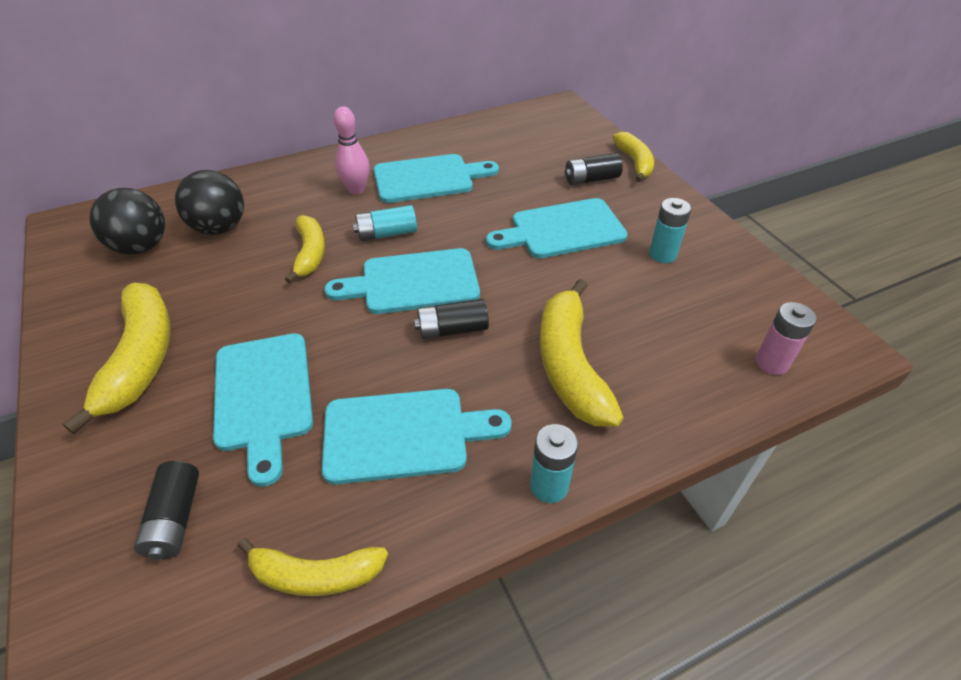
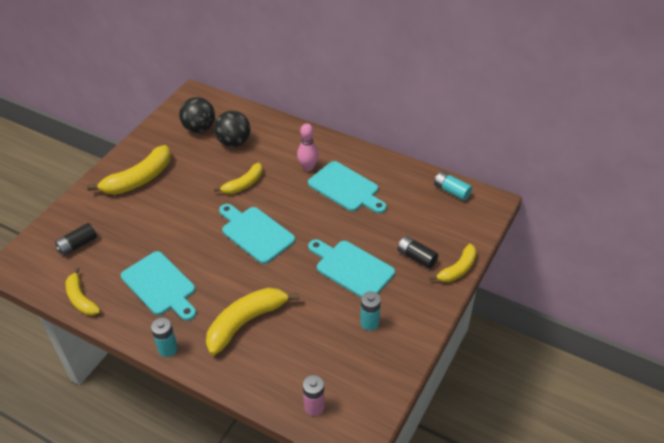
camera: 55 degrees right, 0 degrees up
(263, 396) = (148, 229): turquoise cutting board -> none
(387, 233) = (283, 201): turquoise battery -> turquoise battery (451, 191)
(452, 329) = (235, 266): black battery -> none

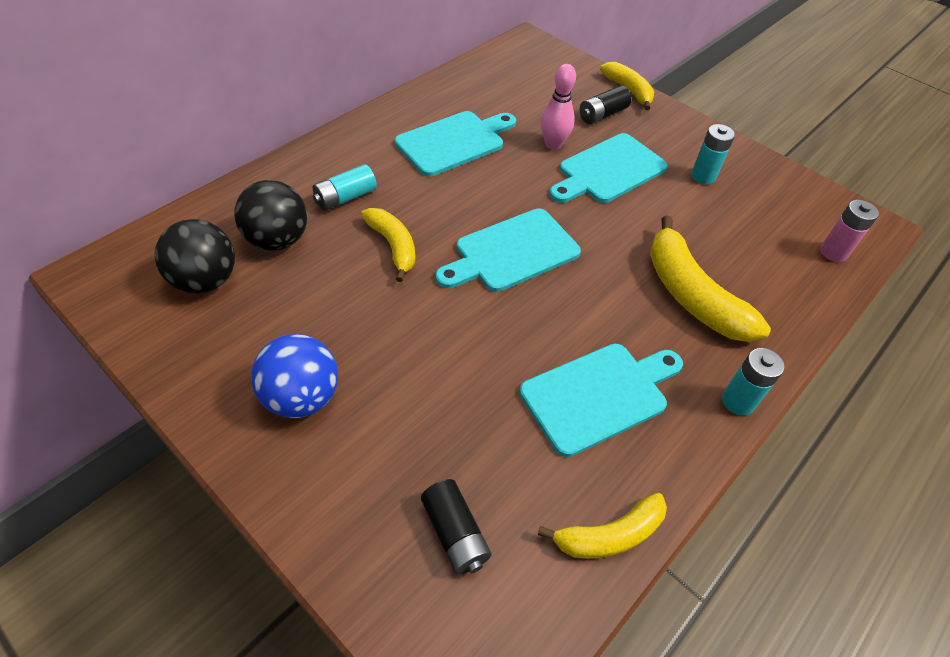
camera: 80 degrees left, 5 degrees up
(139, 179) = (301, 397): yellow banana -> blue ball
(308, 167) = (391, 168): pink bowling pin -> pink bowling pin (553, 144)
(451, 191) = (498, 61): turquoise battery -> turquoise battery (345, 198)

